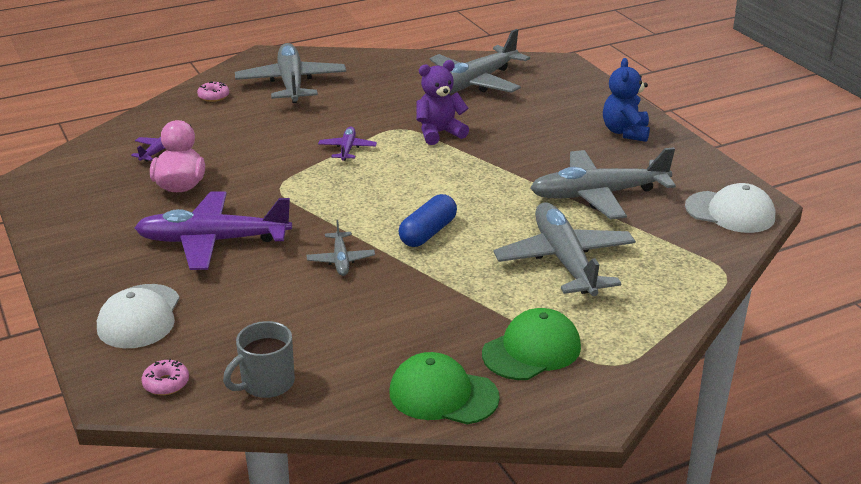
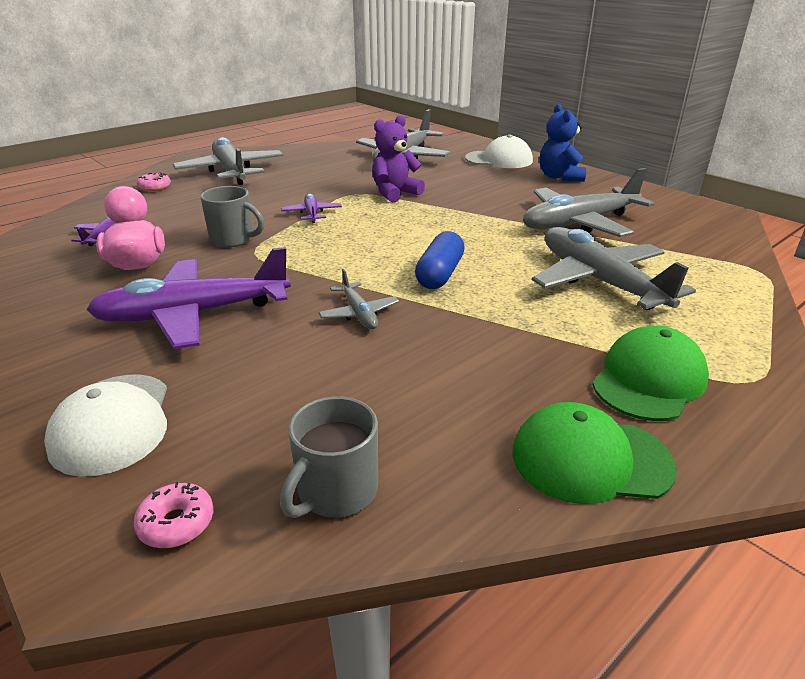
camera: 15 degrees left, 0 degrees up
(267, 170) = (233, 239): none -> grey mug
(730, 212) = (707, 223): white cap -> white cap (499, 160)

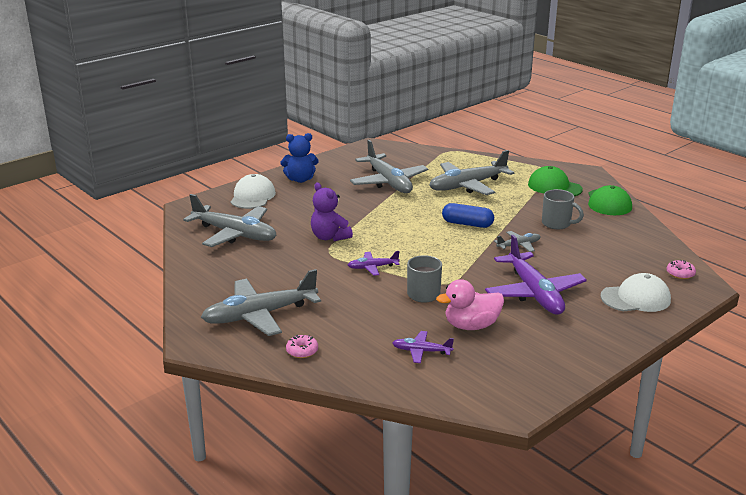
camera: 90 degrees left, 5 degrees down
(336, 491) = (648, 246): grey mug -> grey mug (557, 224)

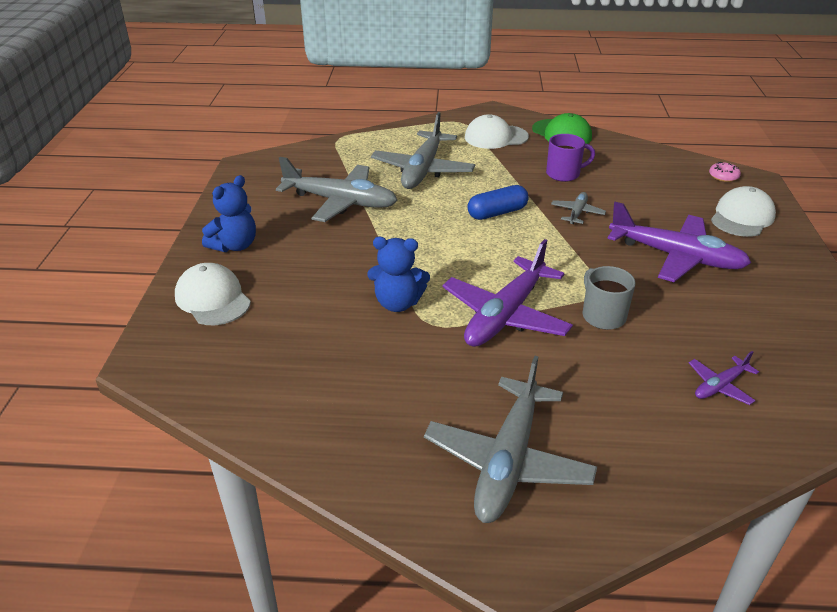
camera: 45 degrees left, 10 degrees up
(234, 234) = (280, 365): grey plane -> none
(302, 351) = (632, 475): pink donut -> none
(329, 237) = (398, 303): purple teddy bear -> blue teddy bear
(373, 267) = (505, 315): purple plane -> purple plane, size x2.10
(471, 326) = (699, 325): pink duck -> none
(554, 187) = (496, 137): green cap -> white cap
(557, 224) = (564, 174): grey mug -> purple mug

